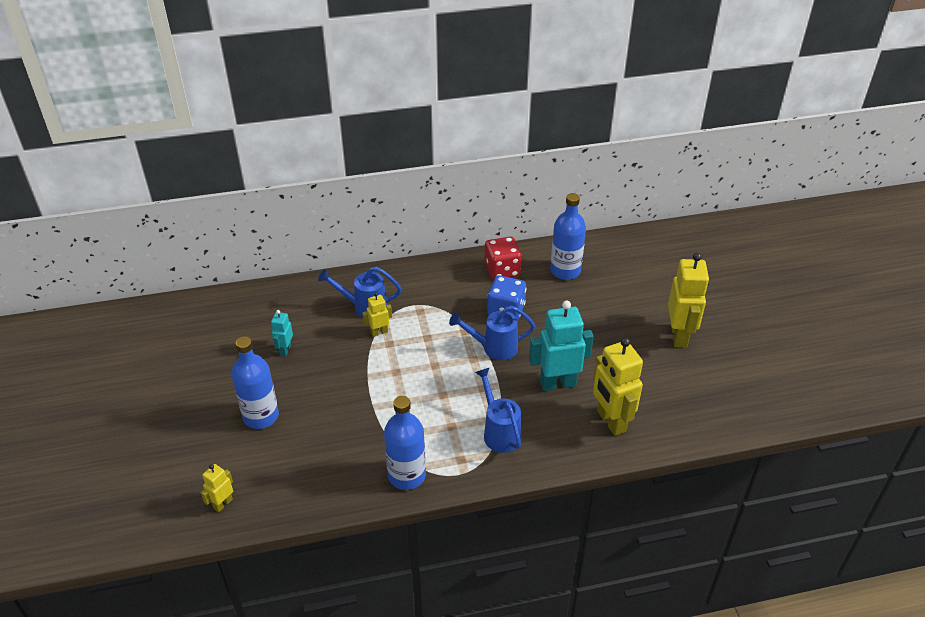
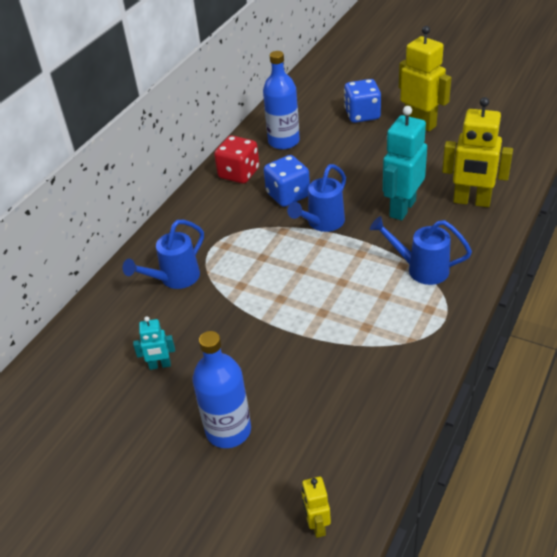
camera: 45 degrees left, 0 degrees up
(285, 350) = (160, 365): turquoise robot -> turquoise robot turned 60 degrees counterclockwise
(379, 332) = (218, 285): yellow robot -> none
(407, 475) = (414, 355): blue bottle -> none
(650, 295) = (362, 115): none -> blue dice

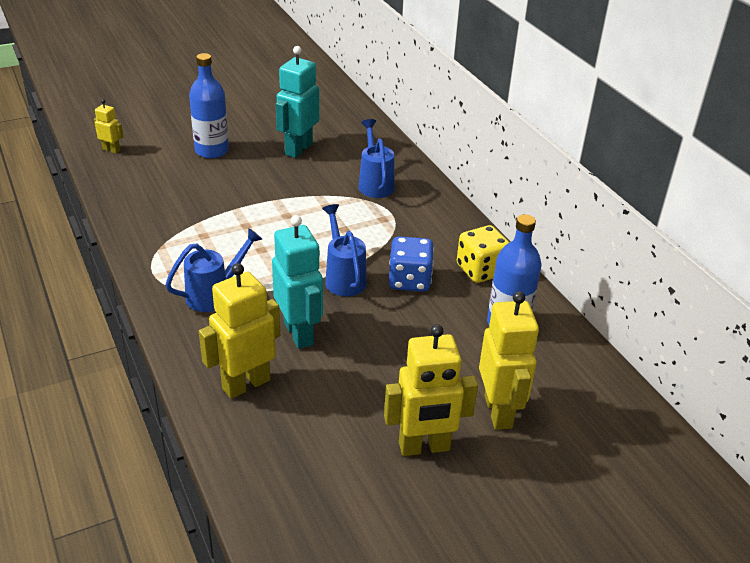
camera: 120 degrees right, 5 degrees down
(160, 365) = (298, 149): turquoise robot -> turquoise robot, size x1.98
(239, 173) = (481, 270): red dice -> yellow dice
(362, 115) = (498, 412): blue dice -> yellow robot

